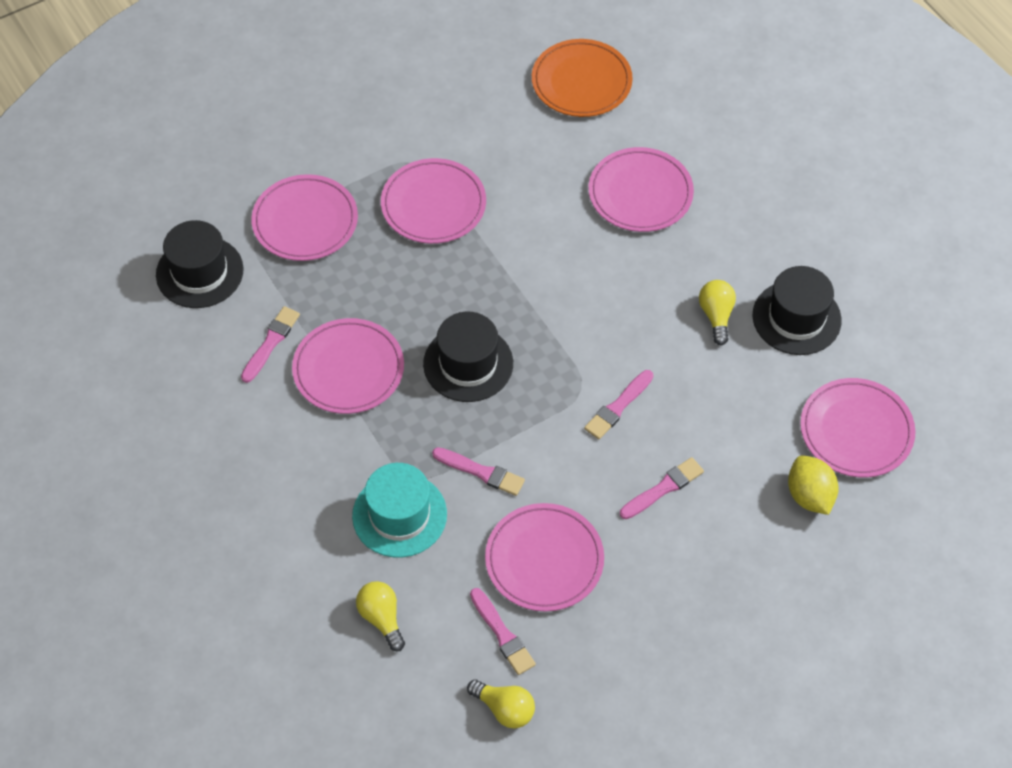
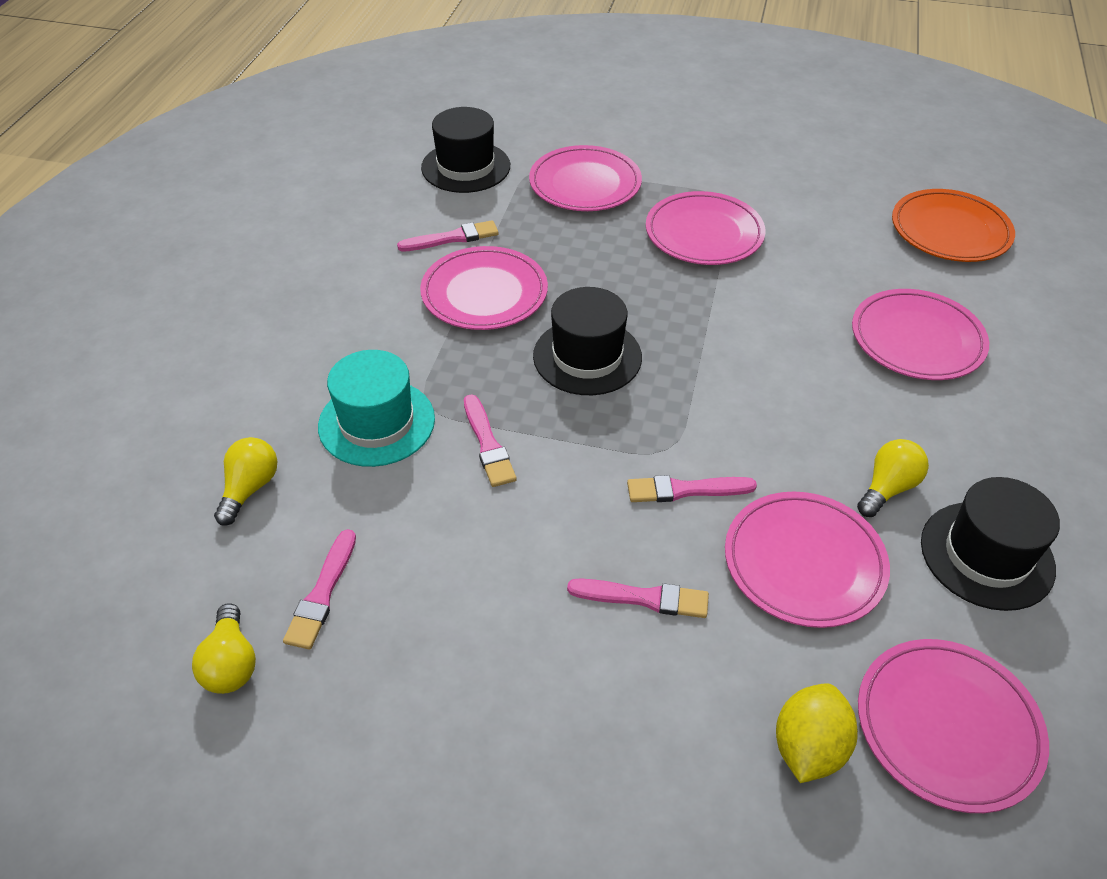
camera: 45 degrees right, 10 degrees down
(544, 560) = (445, 563): pink plate -> pink plate (804, 562)

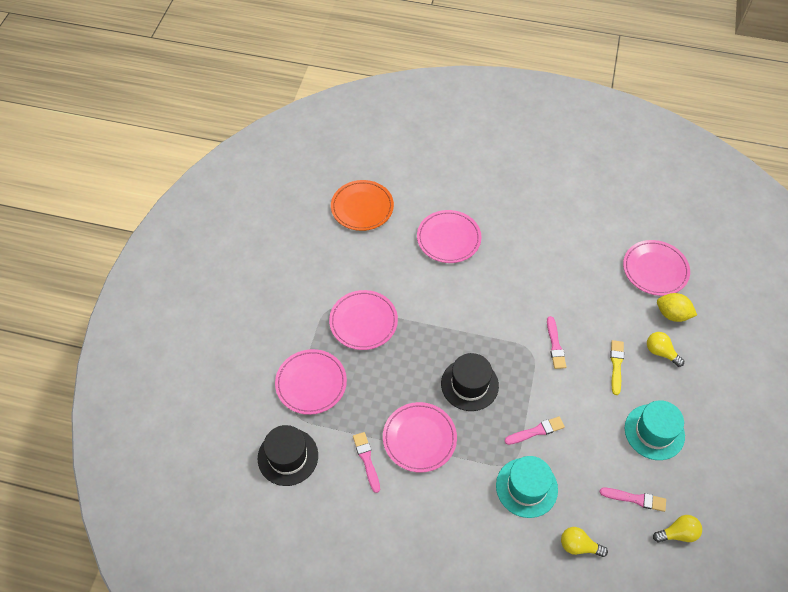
camera: 90 degrees left, 10 degrees up
(472, 653) = (654, 432): none -> turquoise hat
(644, 598) = (616, 365): pink brush -> yellow brush
(804, 562) = (589, 304): pink plate -> none
(887, 488) = (544, 267): yellow light bulb -> yellow light bulb (660, 352)
(987, 555) = (576, 240): black hat -> none

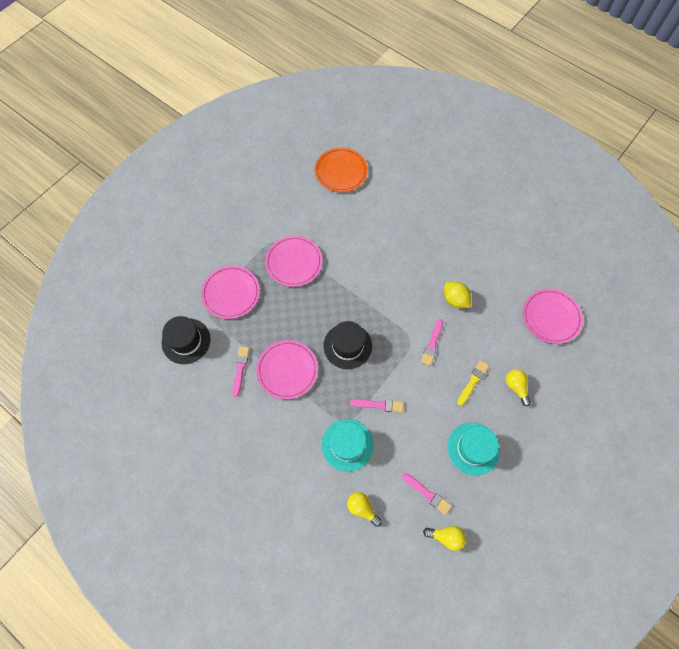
camera: 25 degrees right, 10 degrees up
(448, 238) = (394, 223): pink plate -> none
(672, 314) = (544, 360): yellow lemon -> yellow lemon (455, 299)

